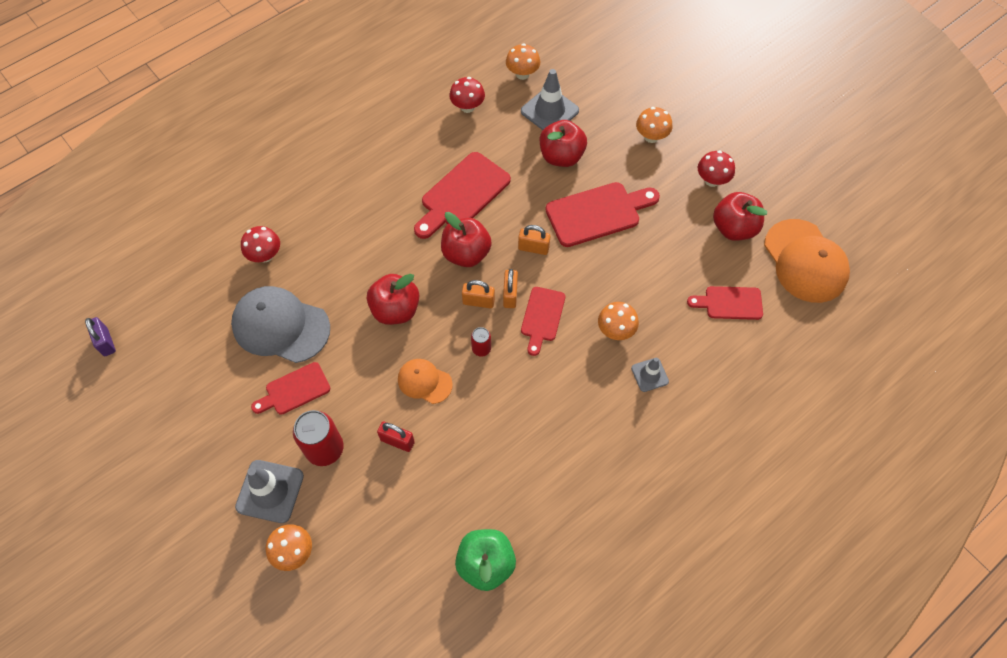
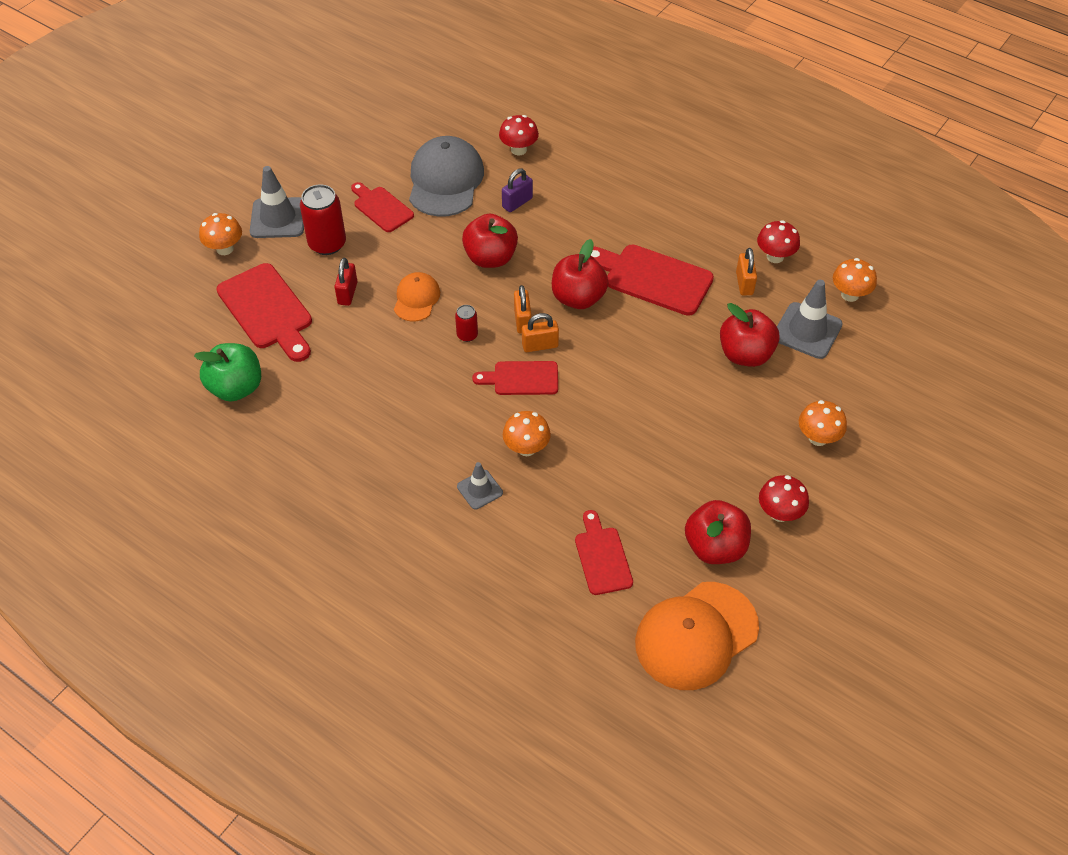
camera: 75 degrees right, 10 degrees down
(106, 342) = (394, 77): purple padlock -> purple padlock (517, 203)
(533, 248) = (607, 354): orange padlock -> orange padlock (744, 283)
(597, 213) = (679, 403): red cutting board -> red cutting board (267, 310)

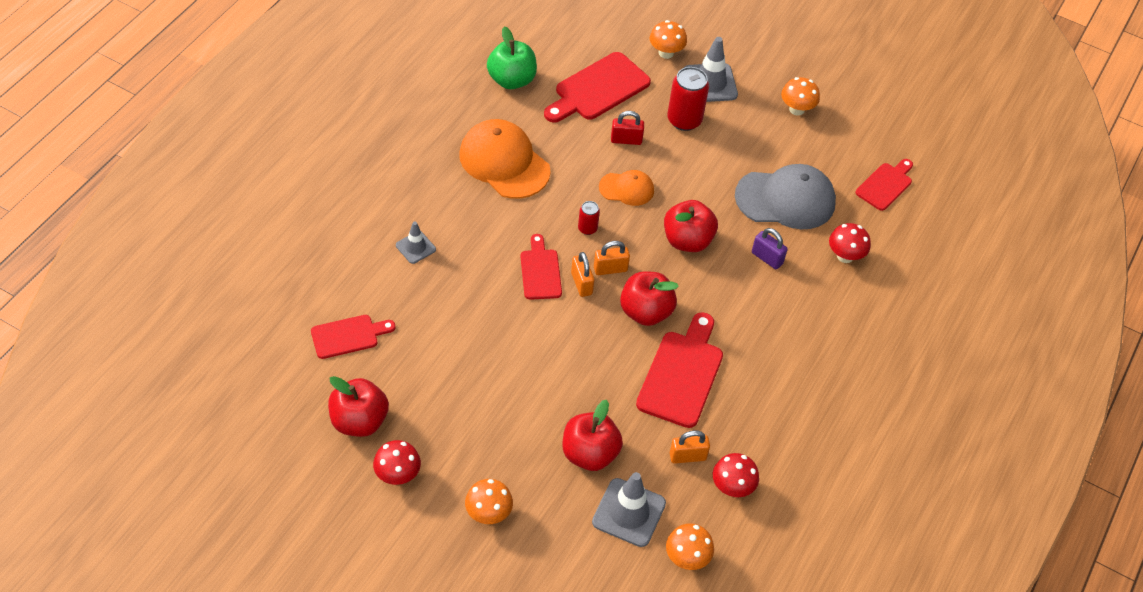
camera: 80 degrees right, 0 degrees up
(381, 208) = (738, 154): red cutting board -> red cutting board (885, 185)
(526, 448) = (461, 278): orange mushroom -> orange mushroom (796, 109)
(696, 635) = (269, 405): orange cap -> orange cap (504, 162)

